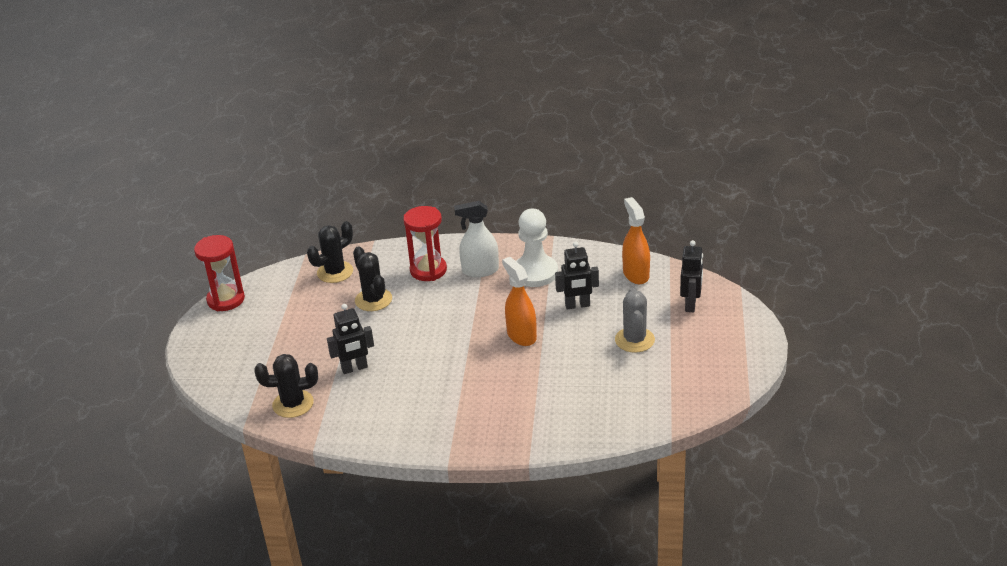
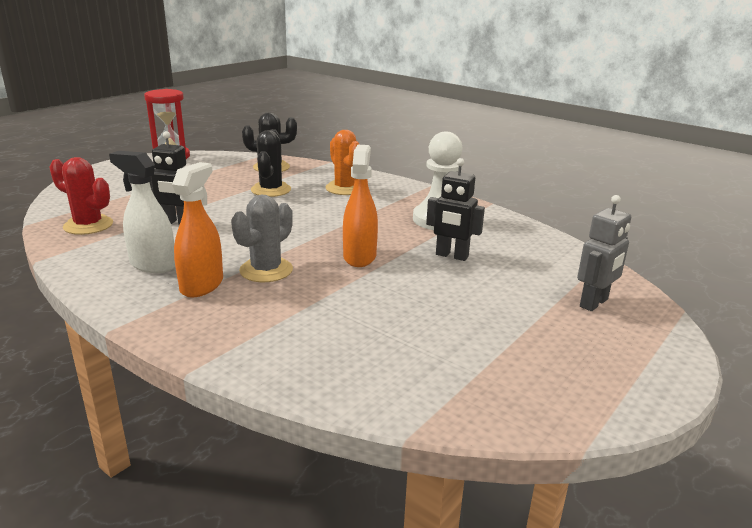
camera: 30 degrees right, 10 degrees down
(293, 404) = (88, 225): black cactus -> red cactus
(428, 270) = (345, 188): red hourglass -> orange cactus
(480, 270) = (389, 202): white spray bottle -> white spray bottle (152, 265)
(634, 340) = (482, 308): grey cactus -> grey cactus (266, 270)
(636, 274) = (550, 255): orange spray bottle -> orange spray bottle (202, 285)
(691, 305) = (594, 303): black robot -> grey robot

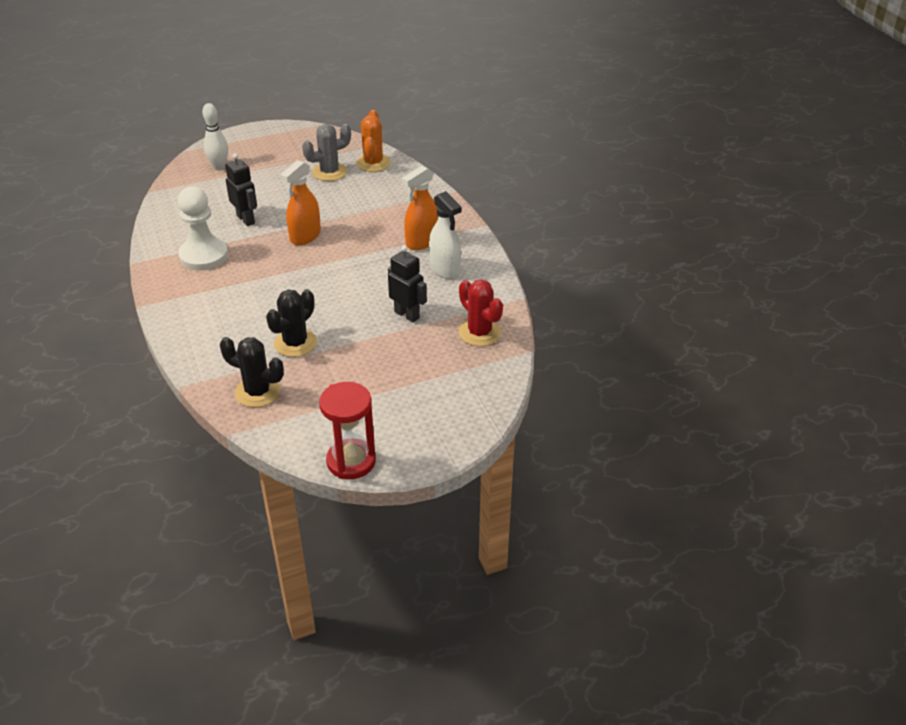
camera: 150 degrees left, 15 degrees up
(266, 270) = (375, 242): grey cactus -> grey cactus (329, 172)
(345, 188) = (226, 324): orange cactus -> orange cactus (373, 163)
(594, 303) = (219, 167): grey robot -> white bowling pin

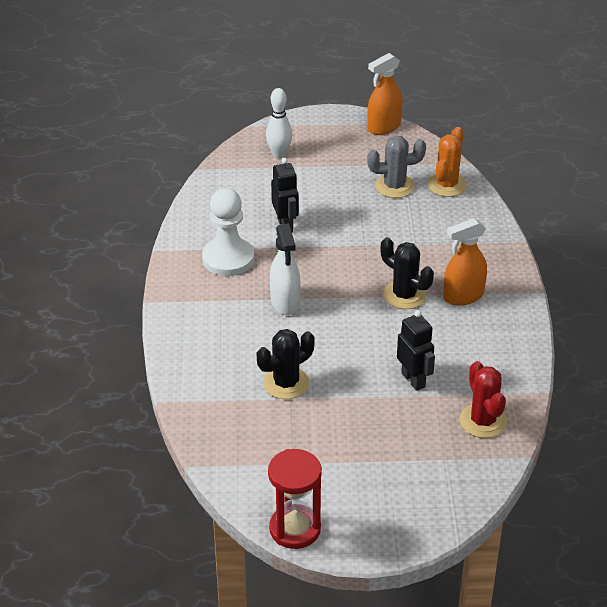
camera: 20 degrees right, 0 degrees up
(257, 392) = (230, 428): black cactus -> black cactus (404, 295)
(305, 236) = (340, 260): orange spray bottle -> orange spray bottle (383, 127)
(445, 269) = (475, 336): white spray bottle -> white spray bottle (285, 302)

